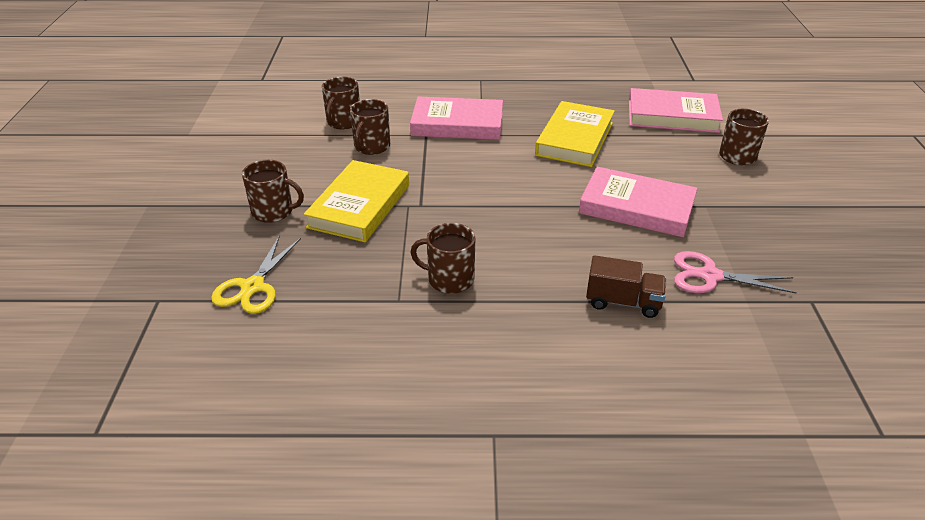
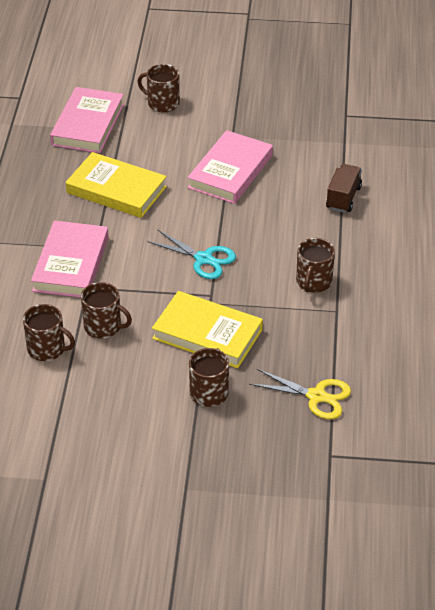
camera: 85 degrees left, 5 degrees up
(478, 197) = (204, 259): none -> turquoise scissors
(710, 276) = (317, 152): pink scissors -> none

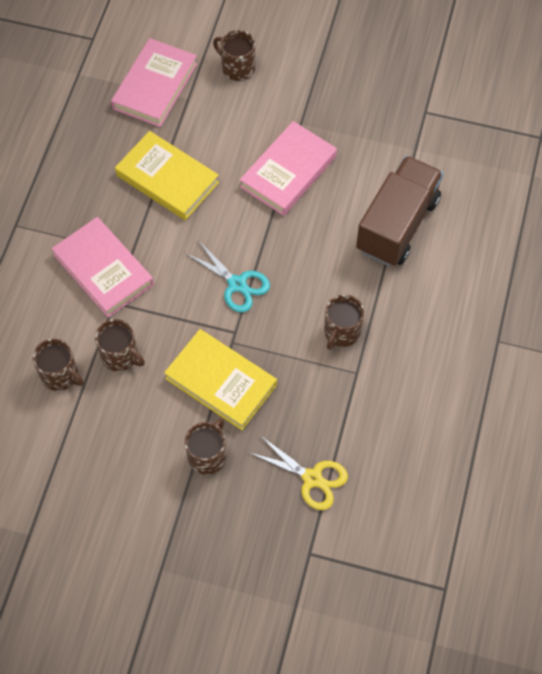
camera: 10 degrees right, 20 degrees up
(71, 264) = (103, 270): pink book -> pink book turned 60 degrees counterclockwise
(343, 198) = (397, 224): brown truck -> brown truck, size x1.90

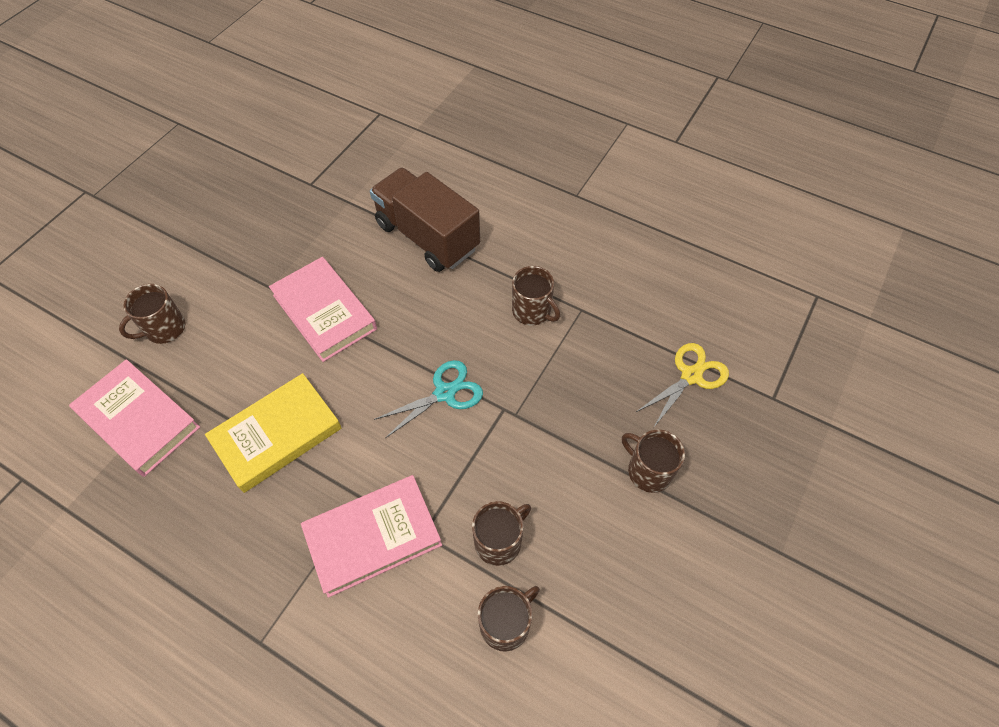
camera: 75 degrees left, 5 degrees down
(221, 382) = (561, 437): yellow book -> none

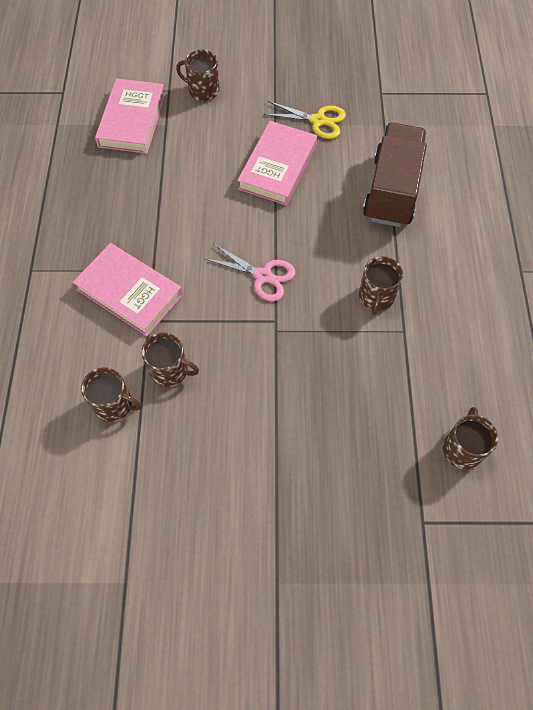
camera: 60 degrees right, 5 degrees up
(277, 435) = (167, 196): yellow book -> none
(445, 393) = (263, 276): turquoise scissors -> pink scissors
(648, 471) = (287, 448): brown mug -> brown mug (462, 448)
(691, 376) = (398, 444): yellow scissors -> yellow scissors (318, 121)

